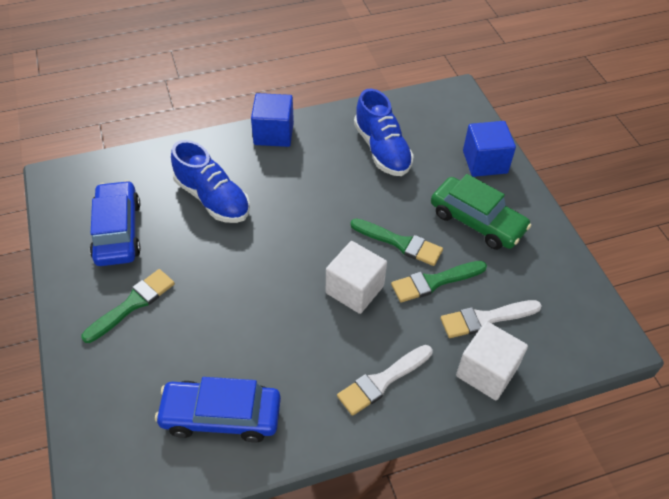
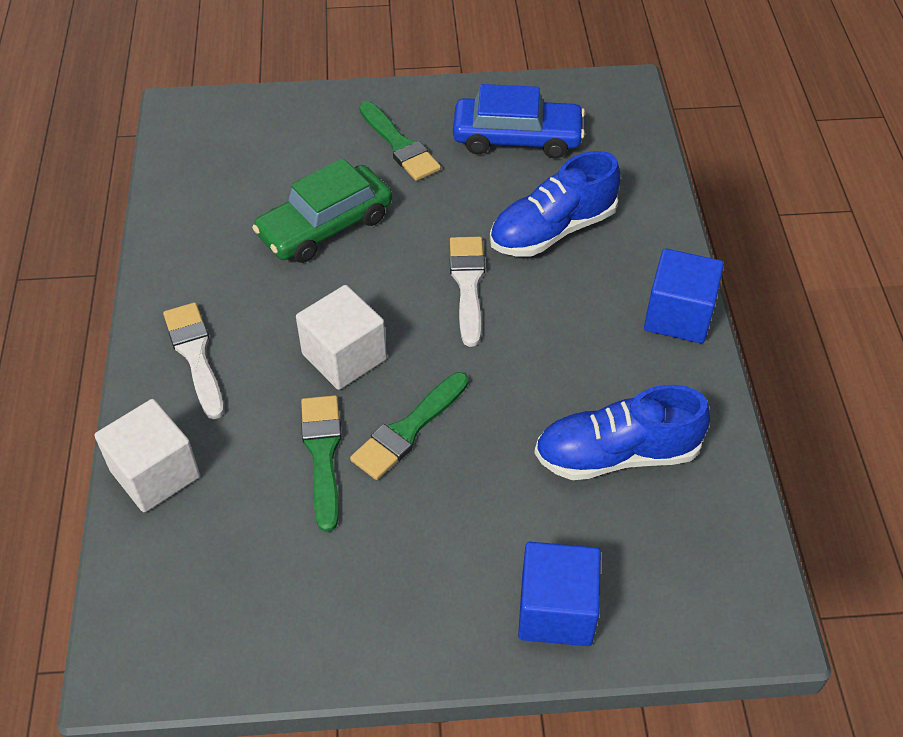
camera: 105 degrees right, 0 degrees up
(221, 416) = (221, 204): blue car -> none
(477, 221) = (421, 550): green car -> green car (325, 226)
(485, 319) = (236, 500): white brush -> white brush (468, 284)

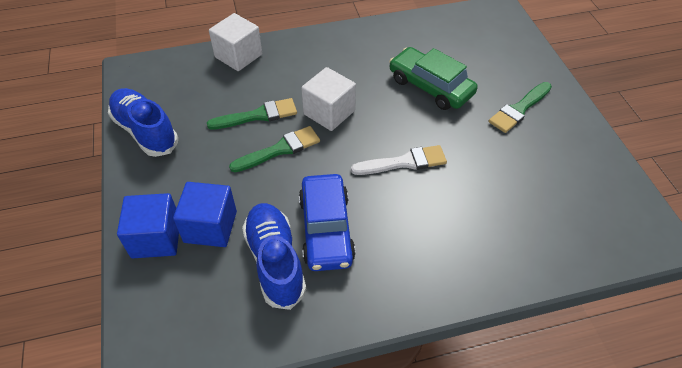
camera: 80 degrees right, 0 degrees up
(195, 355) = (317, 54): white brush -> none
(408, 430) = (280, 149): green brush -> green brush turned 120 degrees clockwise
(517, 138) = (560, 172): blue car -> blue car (326, 229)
(552, 230) = (472, 204): blue shoe -> blue shoe (145, 131)
(678, 315) = (412, 294): blue cube -> blue cube (210, 227)

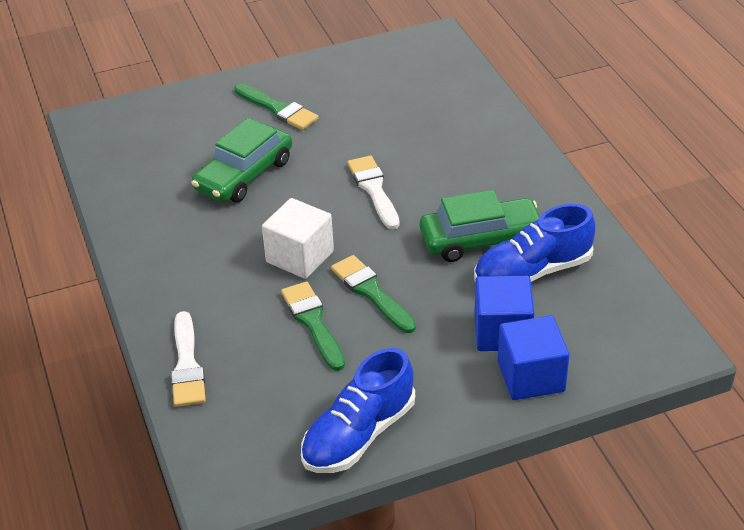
camera: 95 degrees left, 10 degrees down
(238, 56) = (187, 365): white cube -> white brush
(326, 229) = (481, 239): blue car -> green car

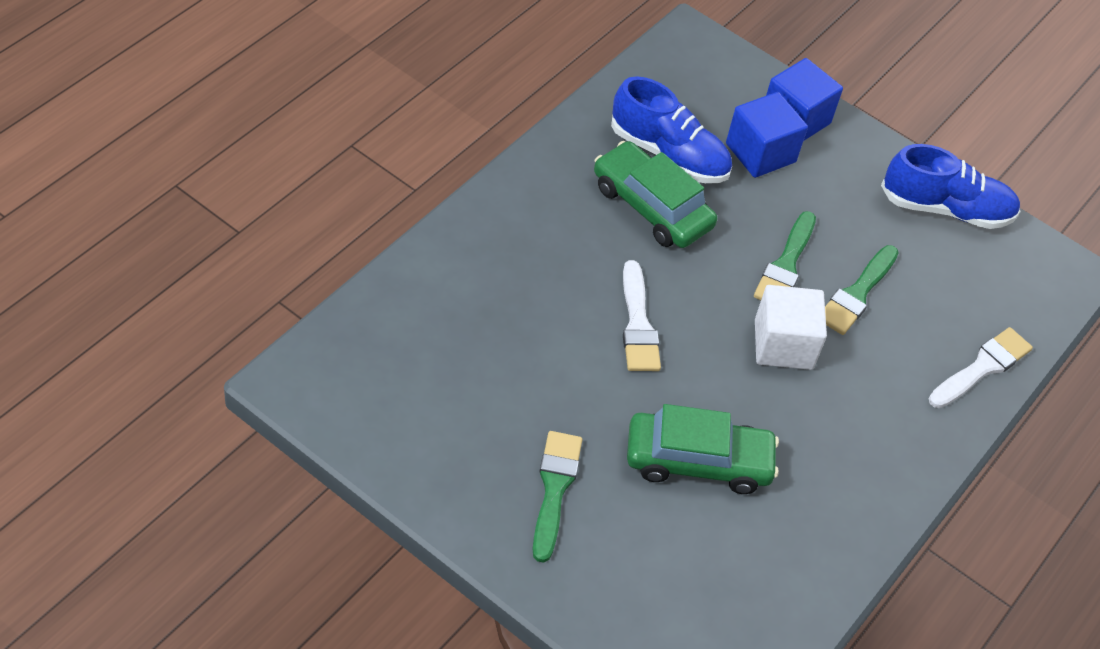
camera: 130 degrees left, 10 degrees up
(374, 189) = (638, 324): white brush -> white brush turned 45 degrees counterclockwise

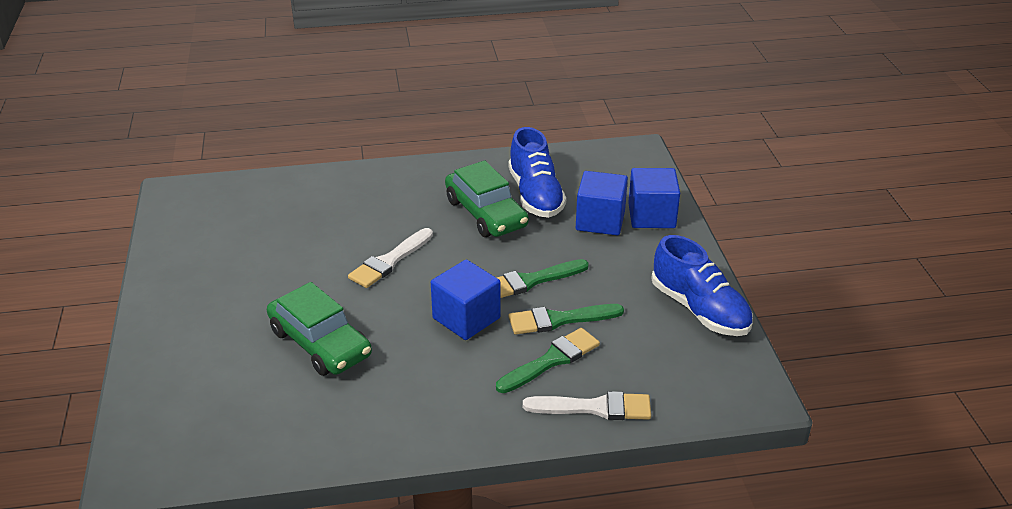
camera: 50 degrees right, 15 degrees down
(554, 489) = (220, 307): green brush -> green brush (551, 360)
(651, 206) = (486, 213): green car -> green car turned 150 degrees clockwise
(783, 344) = (466, 318): white cube -> blue cube

